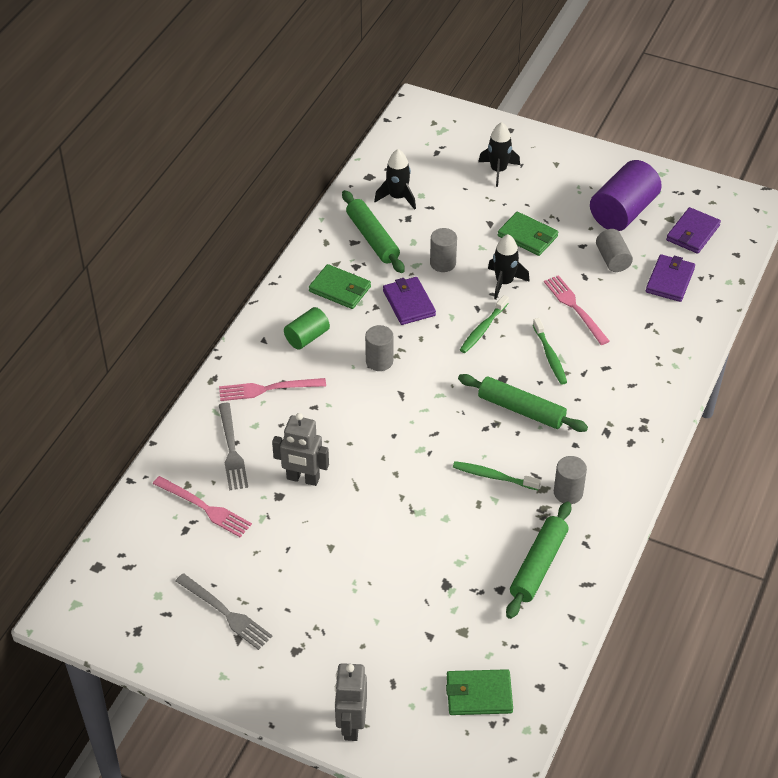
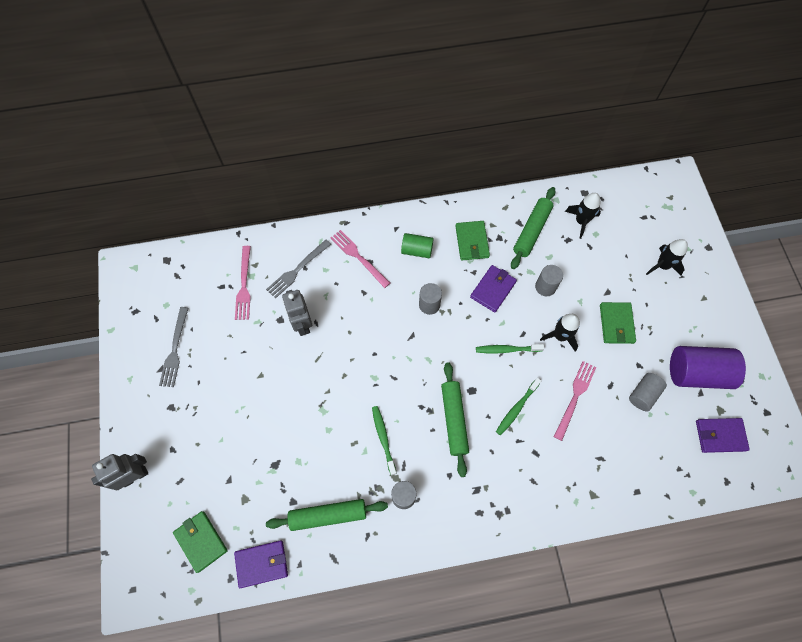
camera: 55 degrees right, 20 degrees up
(670, 280) = (657, 447): purple wallet -> purple wallet (262, 564)

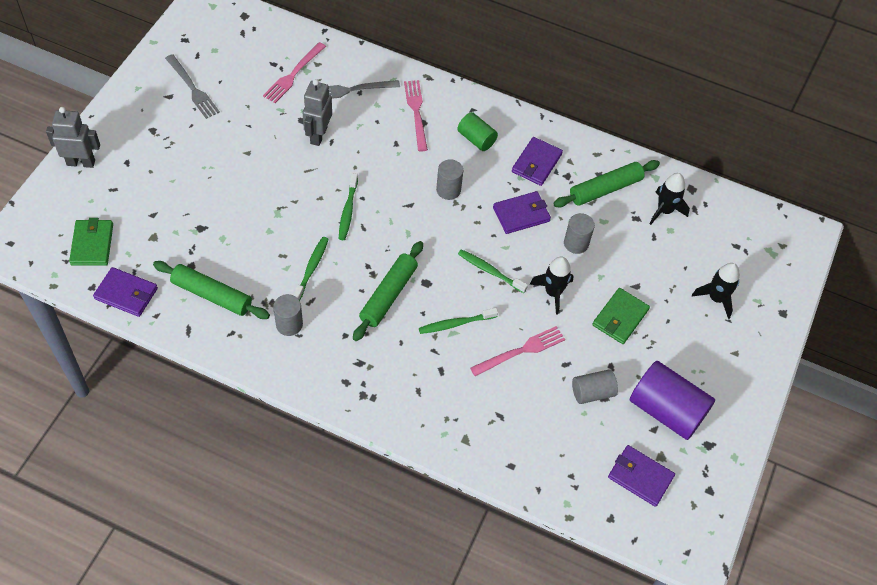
camera: 30 degrees right, 10 degrees down
(175, 350) = (192, 88): grey fork -> grey fork turned 75 degrees counterclockwise
(372, 372) = (348, 211): none -> green toothbrush
(472, 242) = (536, 163): green wallet -> purple wallet

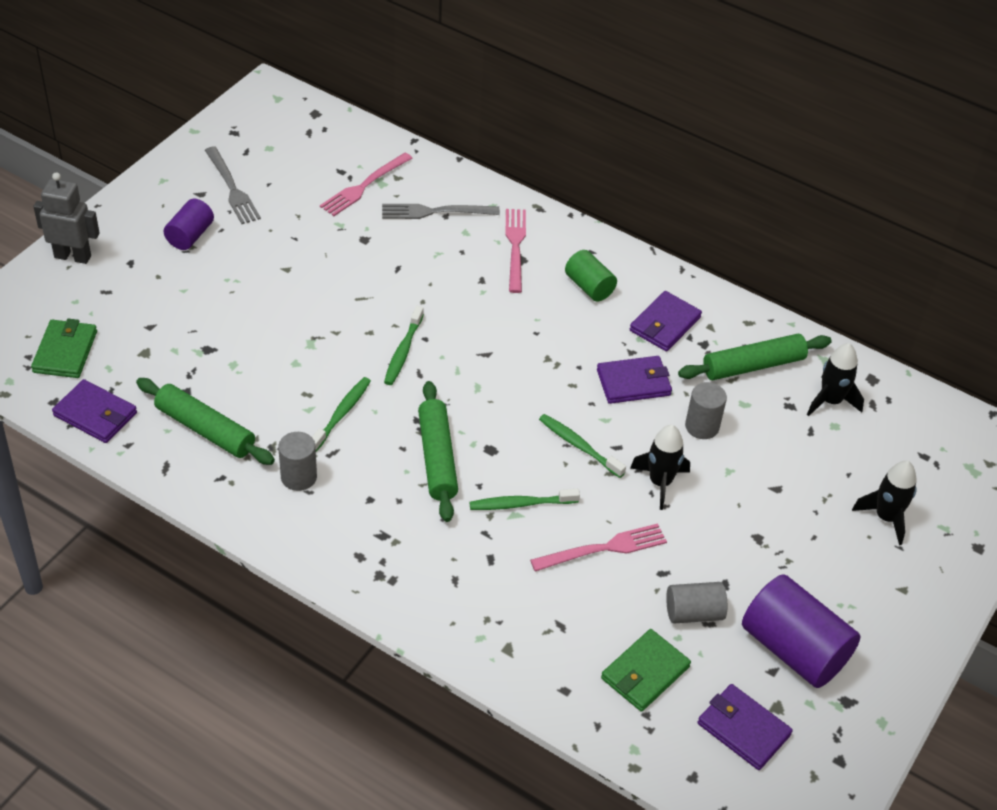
camera: 10 degrees right, 10 degrees down
(168, 133) = (190, 235): none -> purple cylinder
(318, 135) = (382, 259): grey robot -> none
(388, 295) = (437, 458): green rolling pin -> green rolling pin turned 45 degrees counterclockwise
(448, 190) = (541, 342): grey cylinder -> none
(620, 317) = (747, 525): green wallet -> green wallet (645, 673)

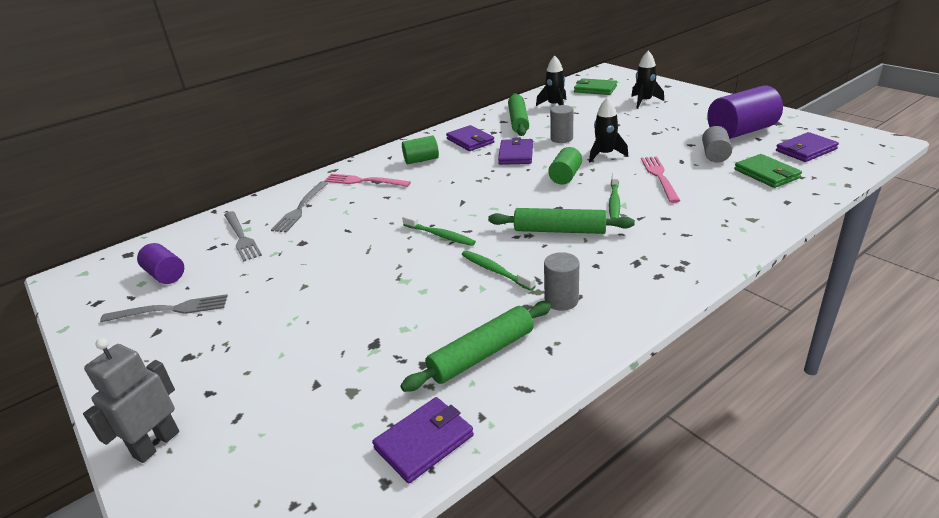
camera: 65 degrees left, 15 degrees down
(65, 352) = (308, 464): green wallet -> green wallet (595, 89)
(190, 235) = (208, 343): purple cylinder -> purple cylinder (165, 275)
(364, 186) = (241, 237): pink fork -> grey fork
(579, 446) = (565, 176): green toothbrush -> green cylinder

